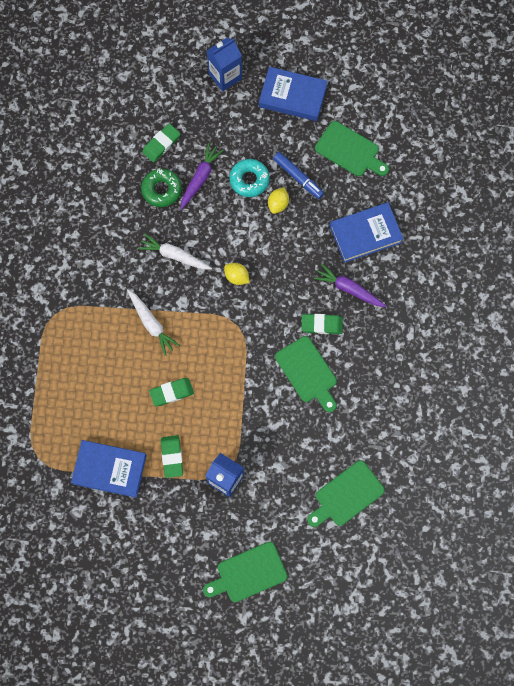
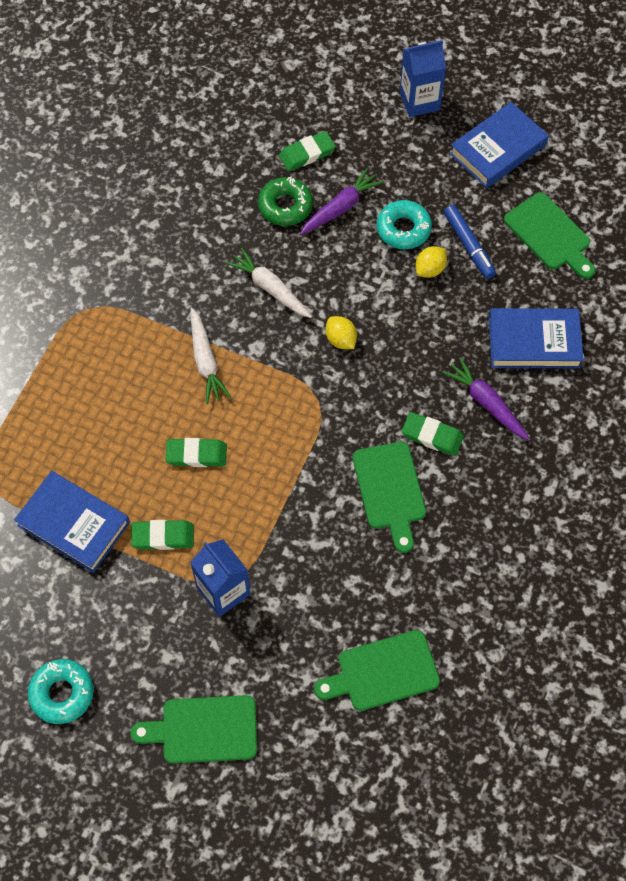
camera: 20 degrees right, 10 degrees down
(149, 583) = (62, 693): none -> turquoise donut
(172, 457) = (163, 536): green eraser -> green eraser turned 75 degrees clockwise
(292, 96) = (498, 149): blue book -> blue book turned 75 degrees counterclockwise

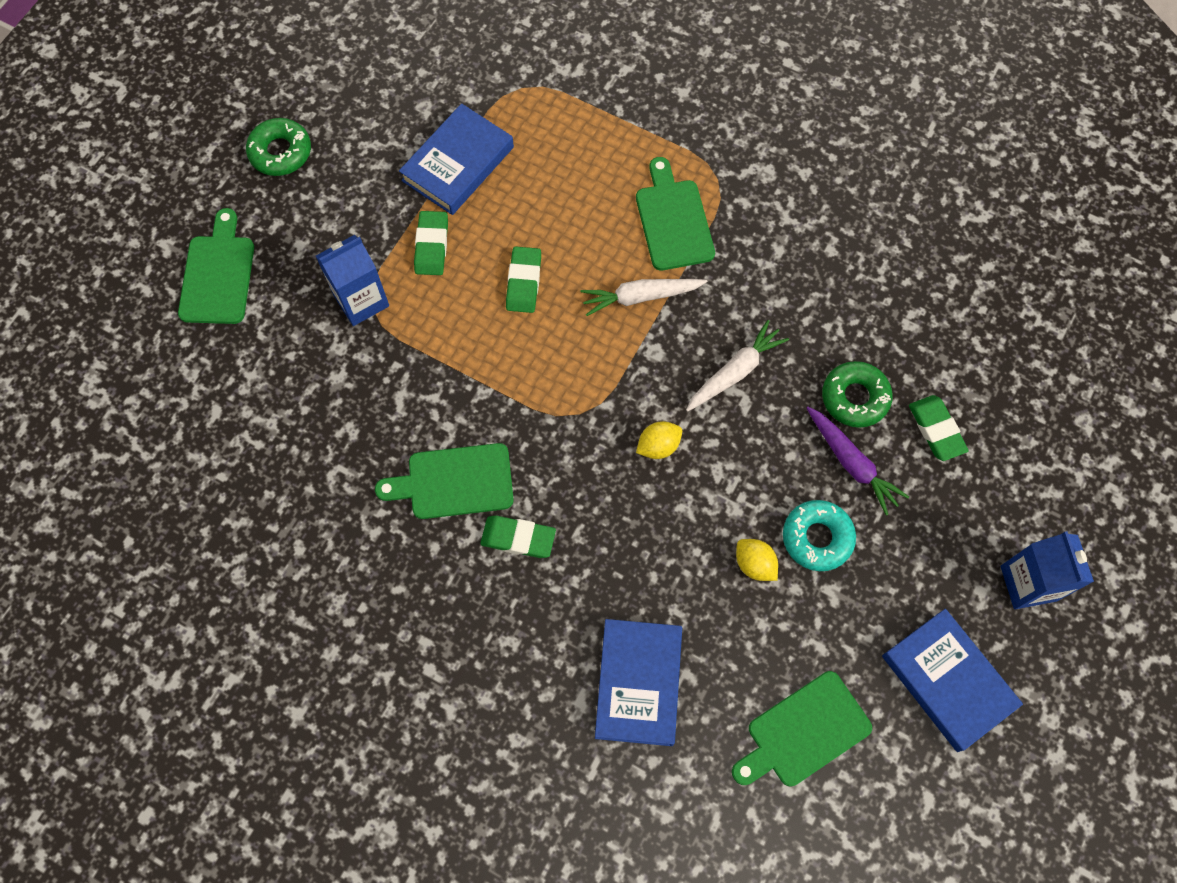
camera: 95 degrees right, 5 degrees up
(62, 693) = (280, 152): turquoise donut -> green donut
(383, 672) = (242, 452): green cutting board -> green cutting board (673, 220)
(432, 436) = (518, 538): green eraser -> green eraser turned 75 degrees clockwise
(468, 246) = (789, 619): blue marker -> none
(486, 403) = (556, 609): purple carrot -> none

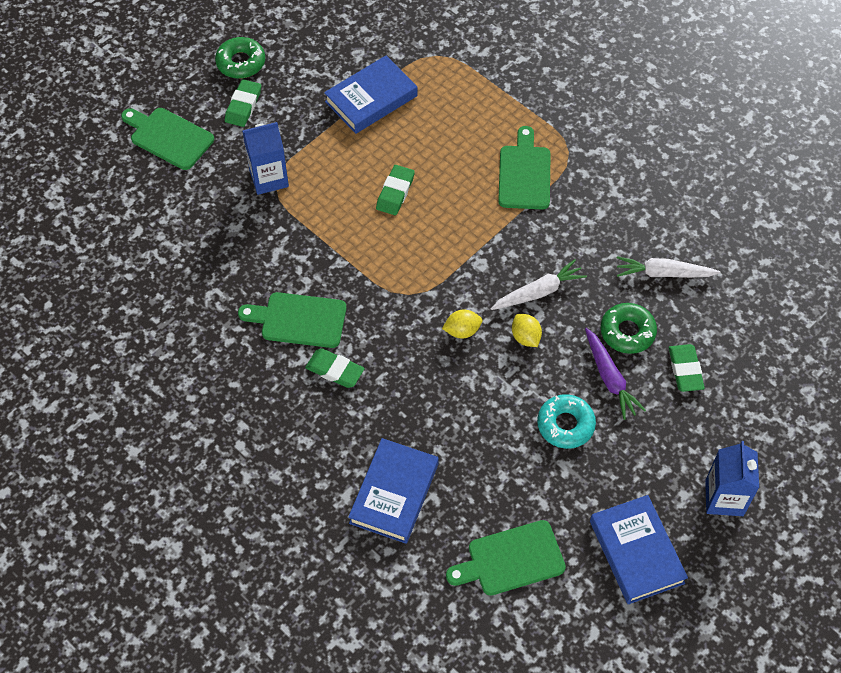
camera: 15 degrees right, 10 degrees down
(218, 274) = (169, 137): green cutting board -> green cutting board turned 75 degrees counterclockwise
(431, 246) = (333, 152): green eraser -> green eraser (243, 106)
(640, 297) = (482, 222): white carrot -> white carrot (663, 273)
(754, 564) = (510, 432): yellow lemon -> yellow lemon (525, 337)

